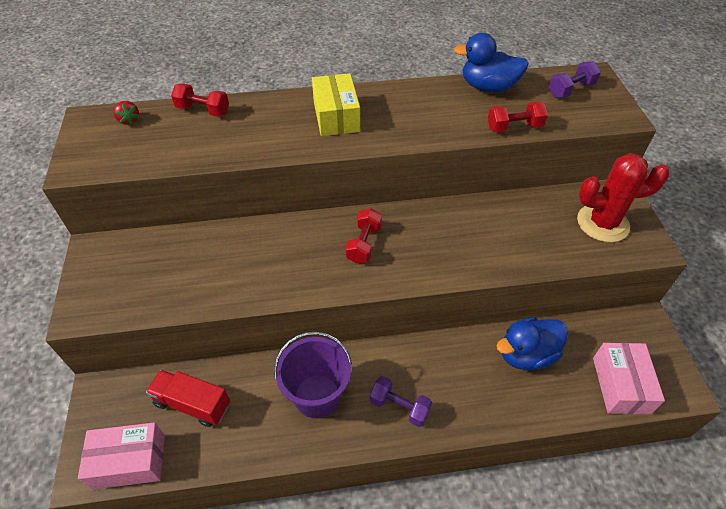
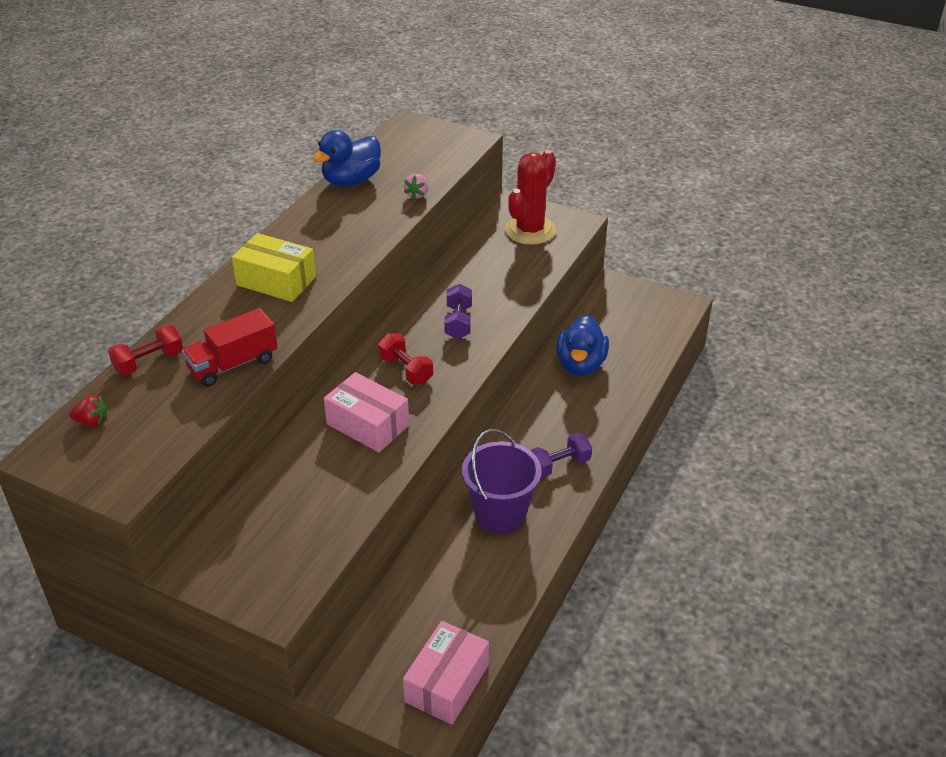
camera: 55 degrees left, 10 degrees down
(192, 404) = (426, 609): red truck -> red truck (233, 364)
(514, 127) = (417, 194): red dumbbell -> pink strawberry
(570, 90) = (410, 144): purple dumbbell -> purple dumbbell (458, 322)
(621, 385) = (651, 332): pink box -> pink box (368, 425)

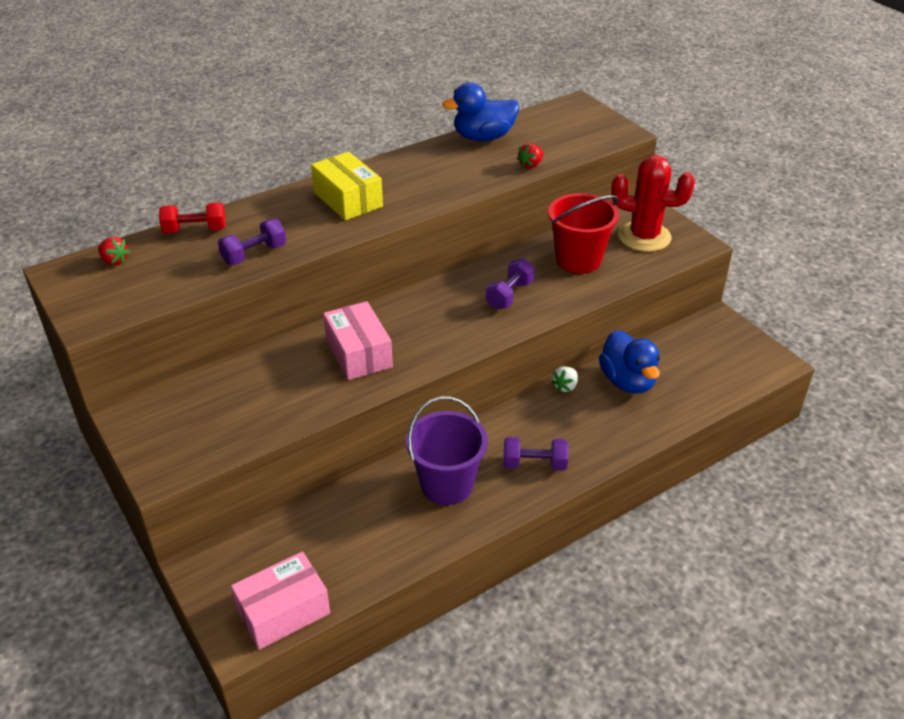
camera: 30 degrees right, 0 degrees up
(233, 364) = (254, 254): red truck -> purple dumbbell
(406, 370) = (429, 319): red dumbbell -> none
(417, 194) = (530, 165): pink strawberry -> red strawberry
(491, 270) = (578, 260): none -> red bucket
(530, 230) = (644, 237): red cactus -> red cactus turned 45 degrees clockwise
(533, 389) = (565, 386): none -> white strawberry
(580, 365) = (627, 381): blue duck -> blue duck turned 60 degrees counterclockwise

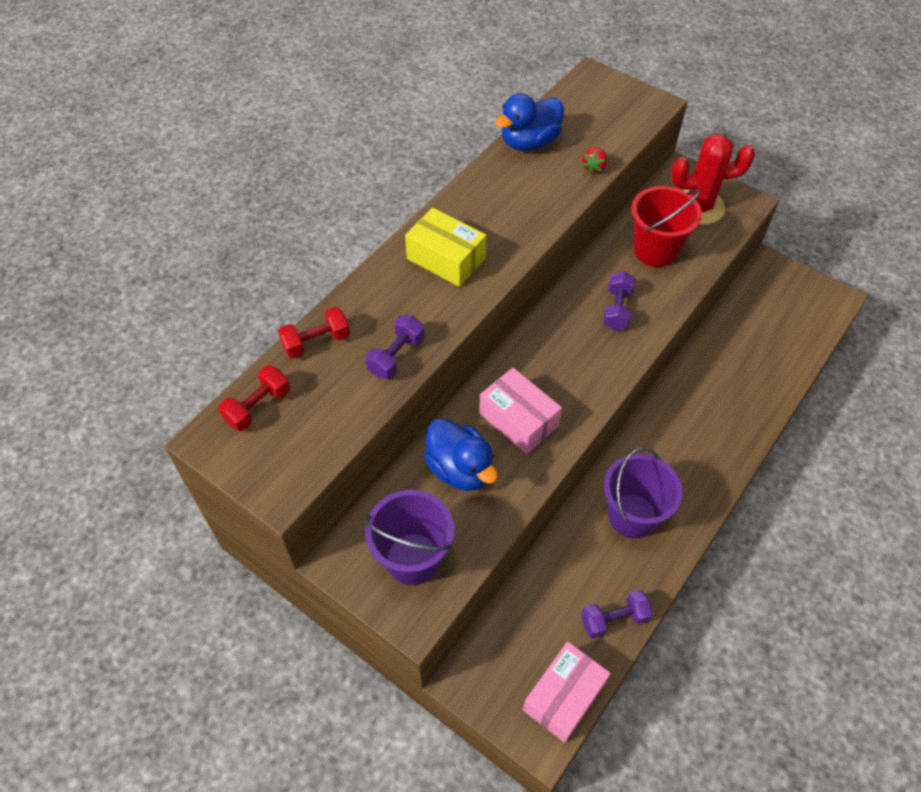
camera: 20 degrees left, 15 degrees up
(114, 261) = (258, 407): red strawberry -> red dumbbell
(191, 429) = (413, 558): none -> purple bucket
(534, 464) = (694, 469): purple dumbbell -> purple dumbbell (614, 619)
(565, 386) = (678, 377): white strawberry -> none
(627, 381) = (727, 356): blue duck -> blue duck (460, 469)

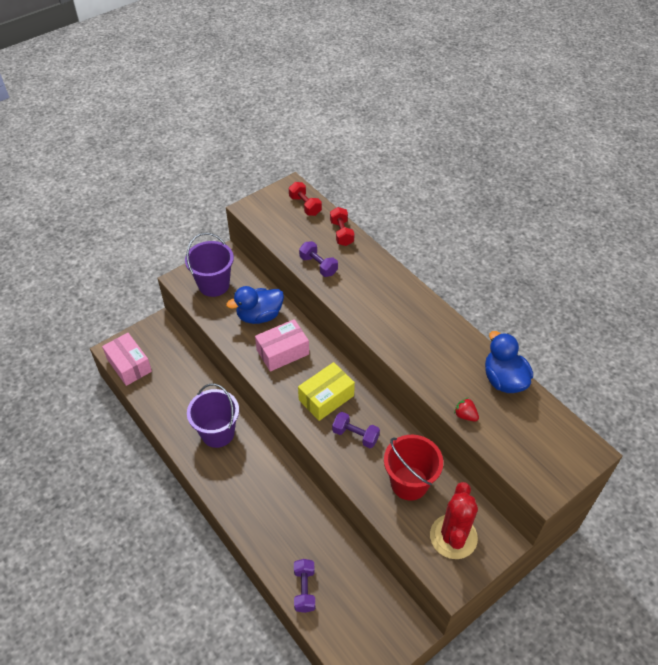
camera: 105 degrees right, 5 degrees down
(446, 259) = (391, 303): yellow box -> yellow box (326, 398)
(614, 619) = (158, 401): purple dumbbell -> purple dumbbell (304, 589)

